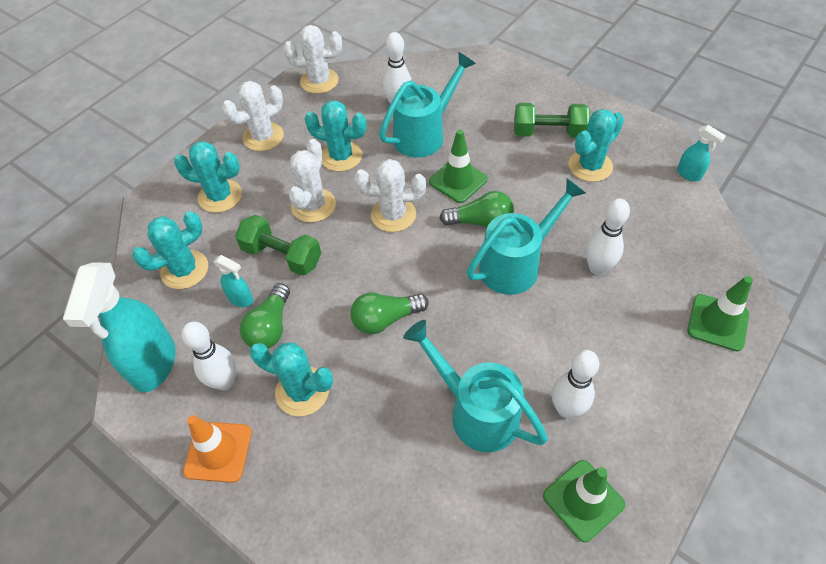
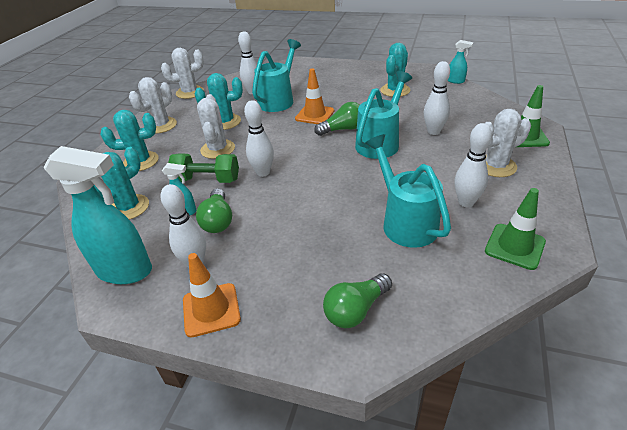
camera: 20 degrees left, 15 degrees down
(154, 364) = (125, 271): turquoise spray bottle -> turquoise spray bottle turned 60 degrees counterclockwise
(302, 391) = (264, 250): turquoise cactus -> none
(350, 266) = (263, 172): none -> white bowling pin
(385, 319) = (306, 192): green light bulb -> green light bulb (356, 310)
(393, 215) = (280, 140): white cactus -> white cactus (496, 166)
(458, 180) = (314, 115): green traffic cone -> orange traffic cone
(476, 411) = (405, 222): turquoise watering can -> turquoise watering can turned 45 degrees clockwise
(548, 132) = (359, 83): green dumbbell -> none

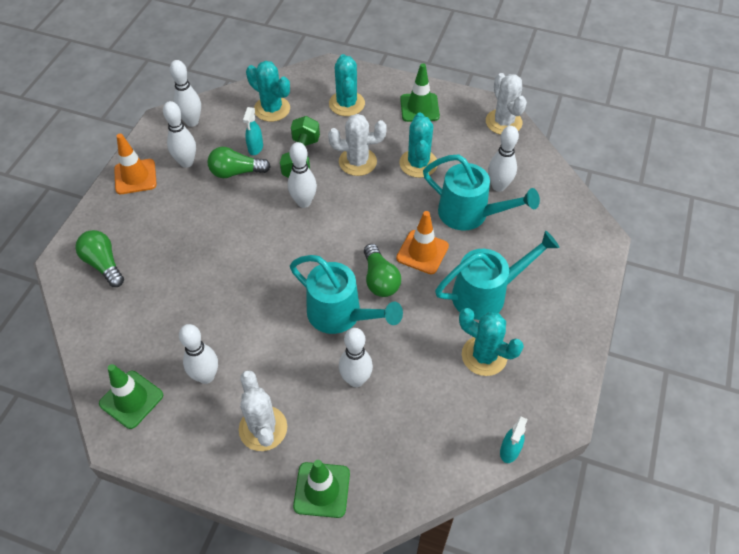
camera: 90 degrees right, 15 degrees up
(125, 271) = (192, 122): turquoise spray bottle -> white bowling pin
(161, 125) = (419, 108): white cactus -> green traffic cone
(405, 222) = (192, 315): turquoise watering can -> turquoise watering can (486, 294)

